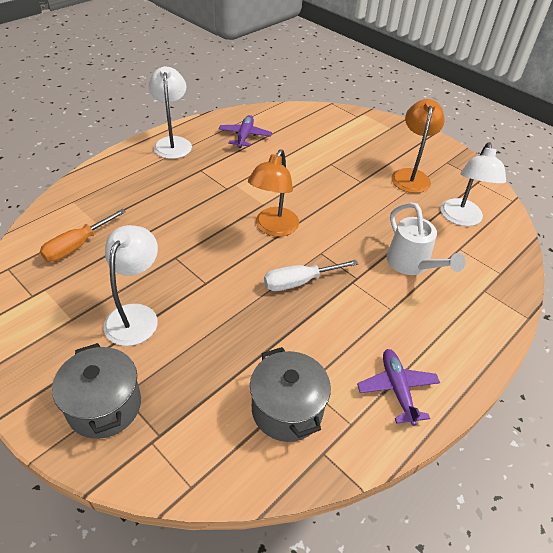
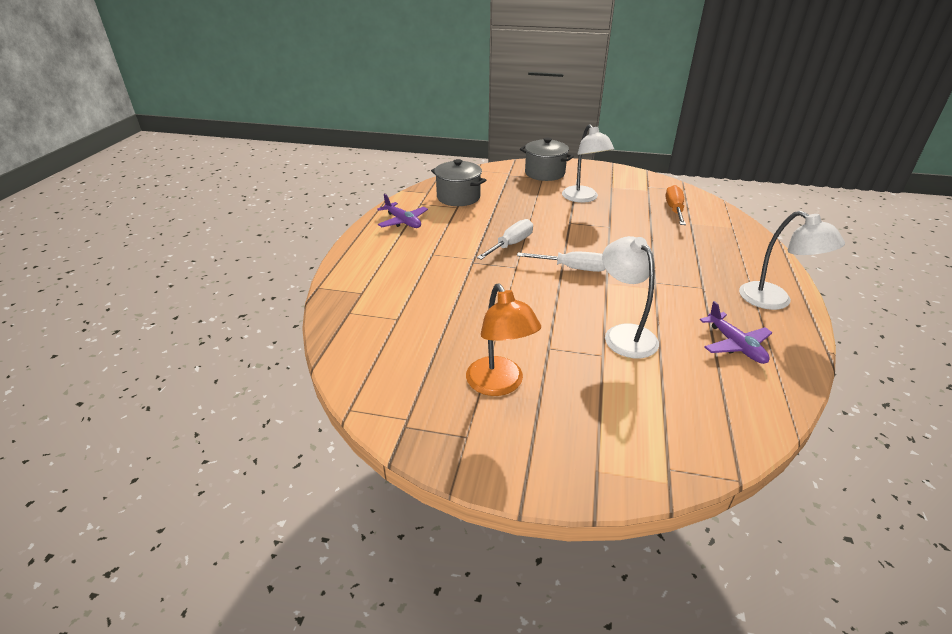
camera: 150 degrees right, 10 degrees down
(273, 228) = (573, 268): orange lamp -> white screwdriver
(412, 264) = (435, 287): white watering can -> none
(461, 219) = (408, 352): white lamp -> white lamp (624, 334)

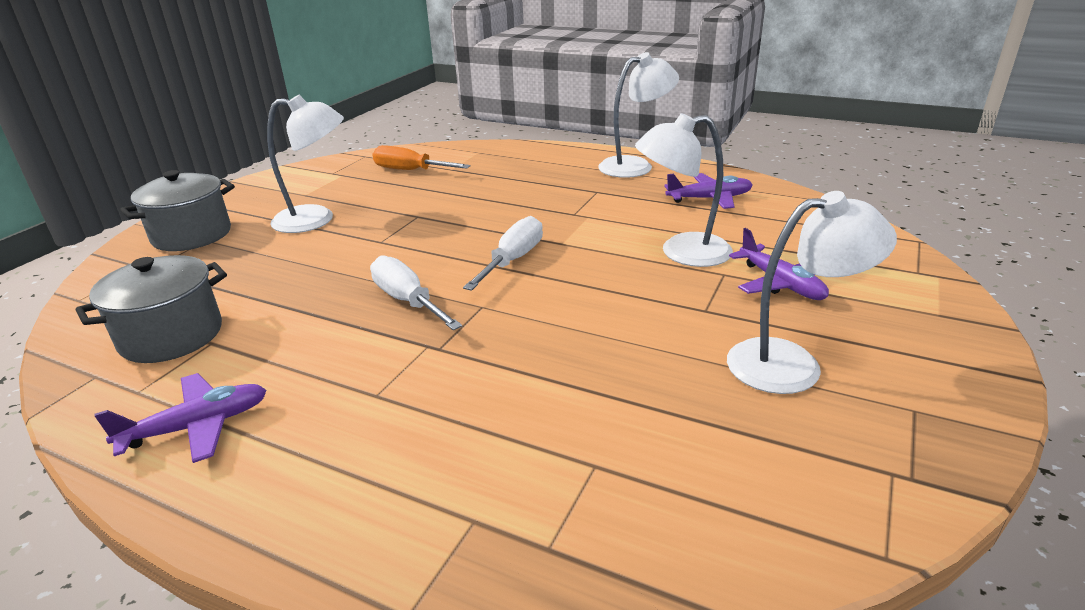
camera: 75 degrees left, 5 degrees down
(499, 385) = (792, 364): orange lamp -> white lamp
(602, 383) = (781, 283): none -> purple plane

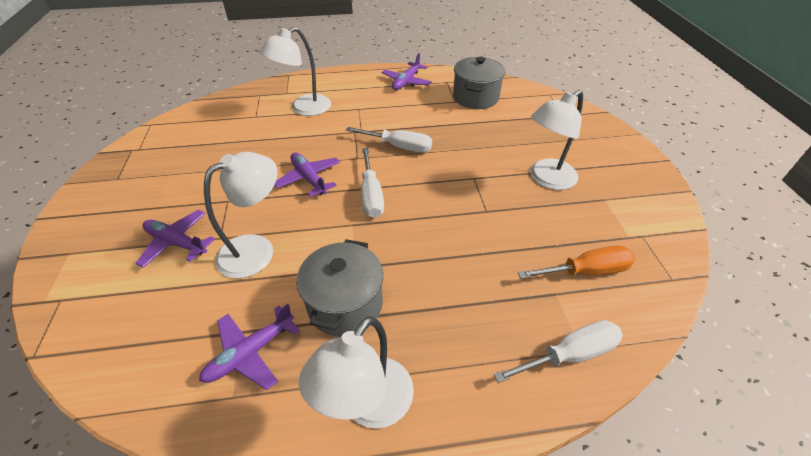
camera: 145 degrees right, 15 degrees up
(192, 235) = (588, 139): grey pot -> grey pot (345, 304)
(488, 152) = (569, 355): none -> white screwdriver
(573, 301) = (309, 178): none -> purple plane
(792, 364) = (175, 182): white lamp -> white lamp (304, 109)

